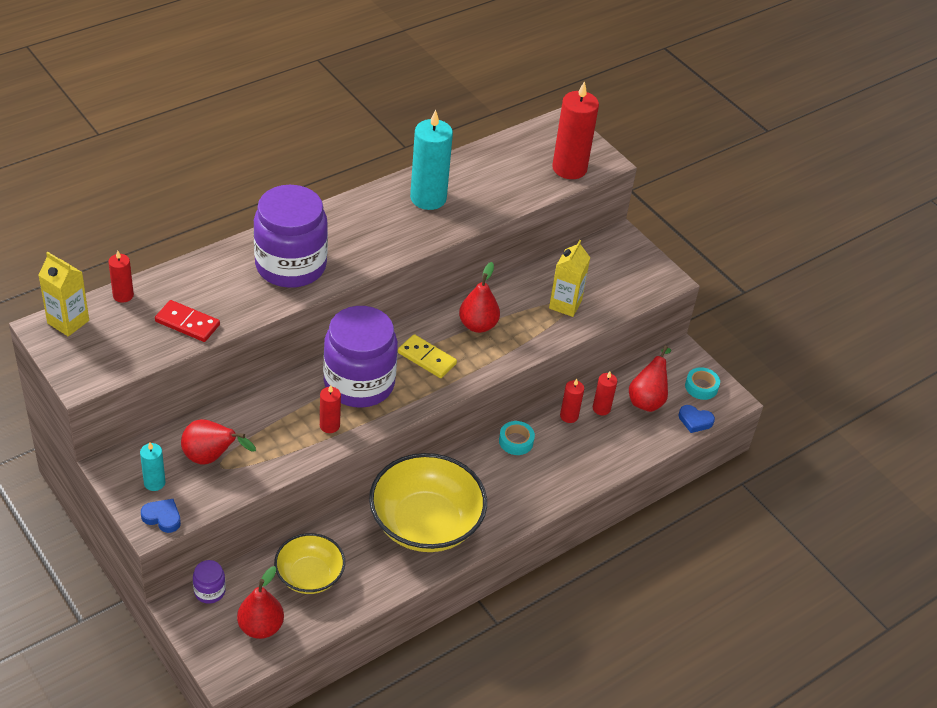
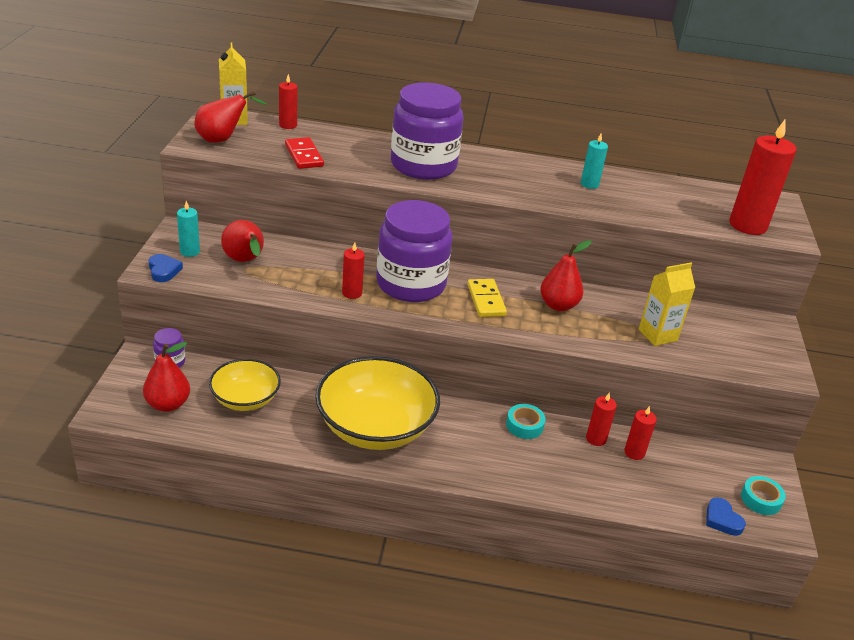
camera: 45 degrees right, 10 degrees down
(428, 198) = (589, 184): turquoise candle -> turquoise candle, size x0.51
(647, 400) = (689, 474): red pear -> red pear (222, 139)

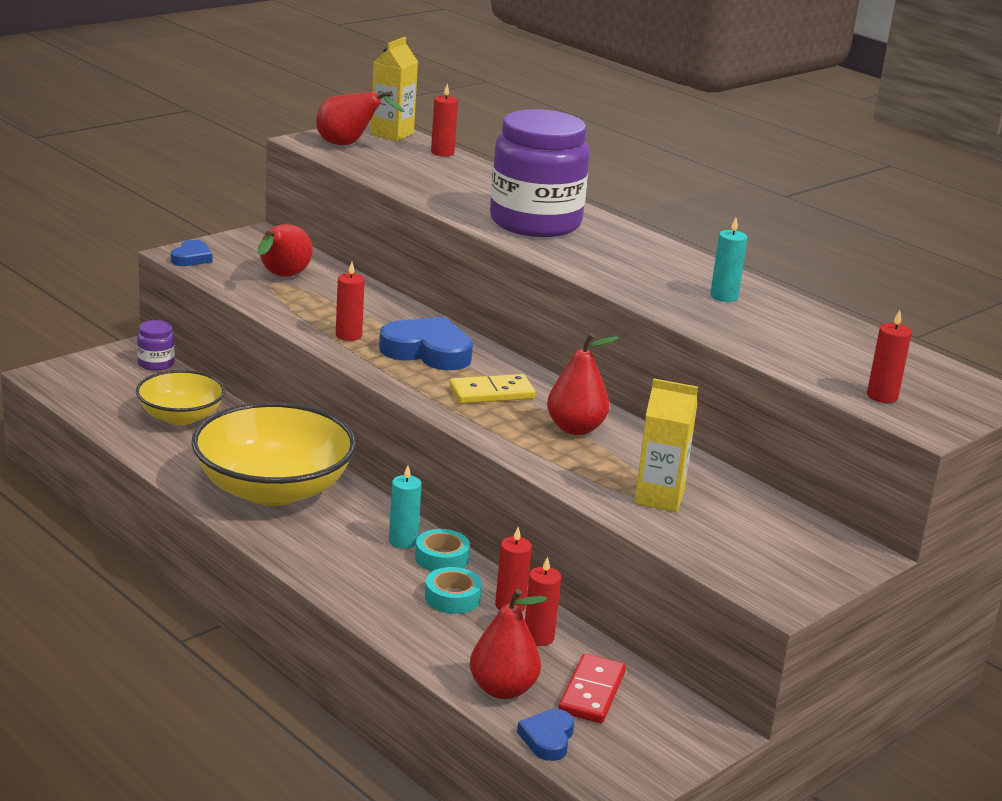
camera: 40 degrees right, 10 degrees down
(168, 404) = (105, 392): red pear -> red pear (503, 689)
(190, 252) = (240, 253): turquoise candle -> turquoise candle (403, 541)
(304, 155) = (411, 178): red domino -> red domino (592, 692)
(411, 284) = (427, 351): purple jar -> blue heart
(486, 300) = (491, 393): yellow domino -> yellow domino turned 45 degrees clockwise
(747, 225) = (882, 396): red candle -> red candle, size x0.51
(761, 499) = (635, 750): turquoise tape -> turquoise tape (452, 598)

